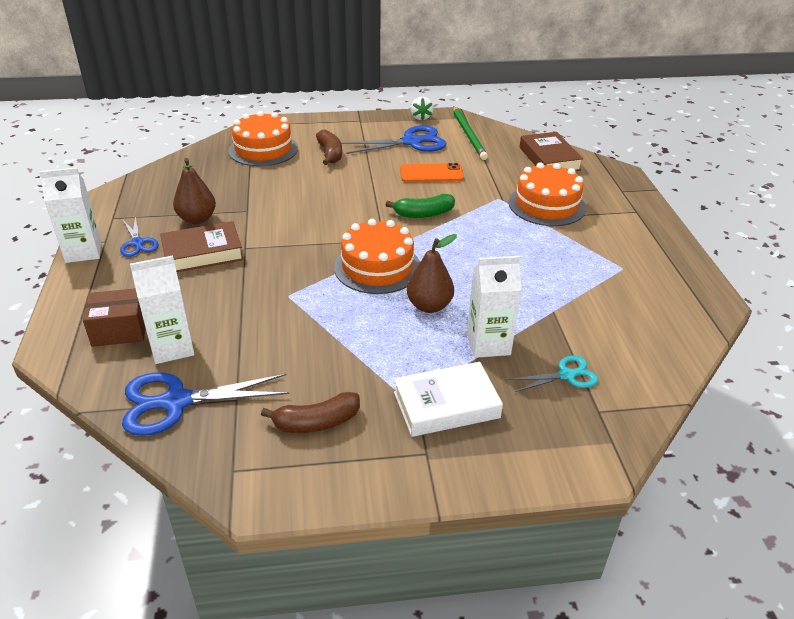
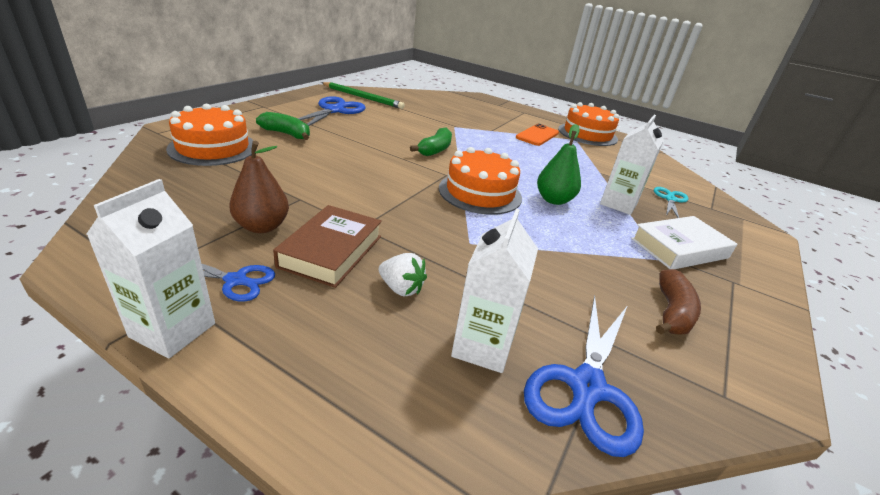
camera: 55 degrees left, 5 degrees down
(120, 330) = (401, 374): brown box -> none
(330, 154) = (286, 134): brown banana -> green banana
(421, 117) = (308, 94): white strawberry -> white strawberry (401, 288)
(429, 306) = (554, 200): brown pear -> green pear
(431, 174) = (388, 125): orange phone -> orange phone (537, 135)
(446, 405) = (679, 248): white book -> white book turned 45 degrees clockwise
(547, 205) = (484, 122): orange cake -> orange cake (587, 134)
(549, 158) = (434, 99): brown book -> none

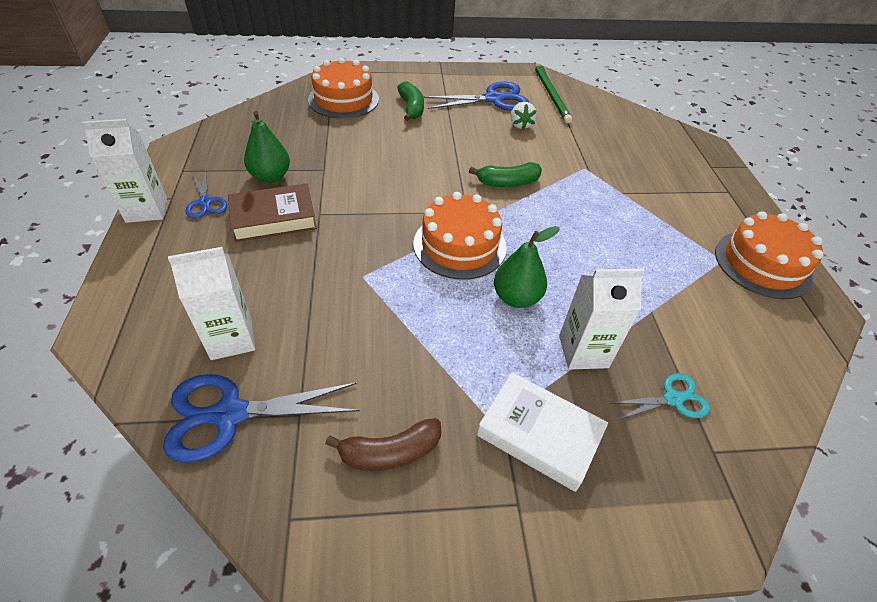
camera: 55 degrees right, 15 degrees up
(262, 226) = (270, 176): brown pear -> green pear
(401, 288) = (262, 270): white strawberry -> white strawberry (520, 125)
(537, 135) = (672, 227): orange phone -> none

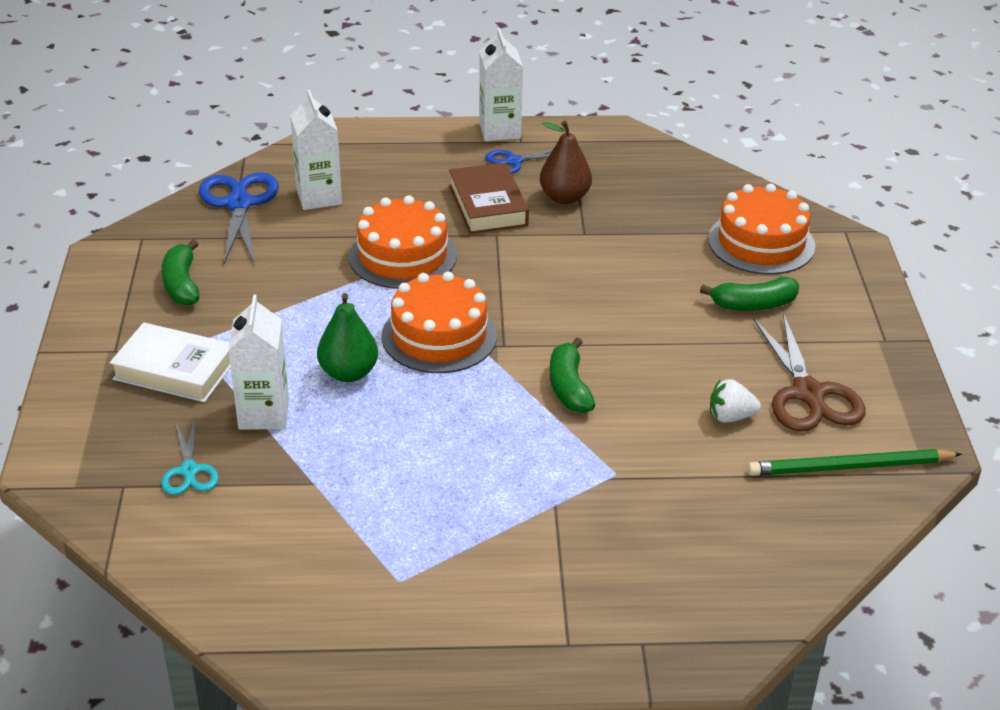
camera: 95 degrees right, 10 degrees down
(270, 176) = (564, 197): green pear -> brown pear
(390, 452) = (182, 284): brown banana -> green banana
(493, 99) = (808, 393): blue scissors -> brown scissors
(539, 434) = (175, 370): white book -> white book turned 75 degrees clockwise
(762, 264) = (388, 626): orange cake -> orange cake (402, 256)

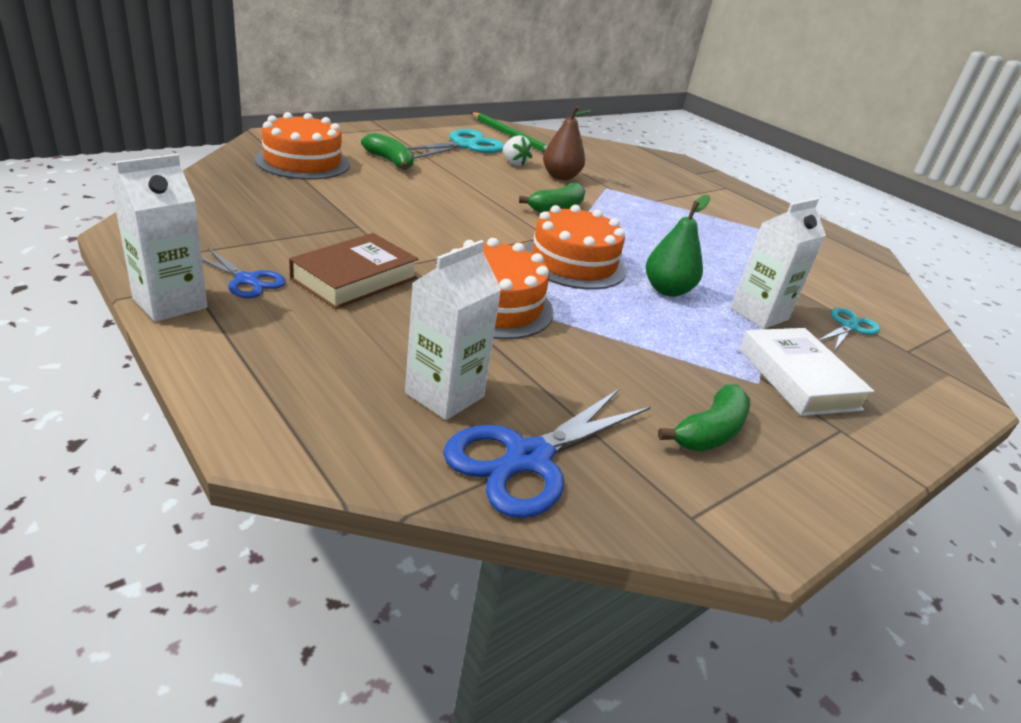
camera: 130 degrees left, 5 degrees down
(564, 197) = (302, 242): brown pear -> brown pear (560, 177)
(808, 393) = (464, 146): brown scissors -> turquoise scissors

